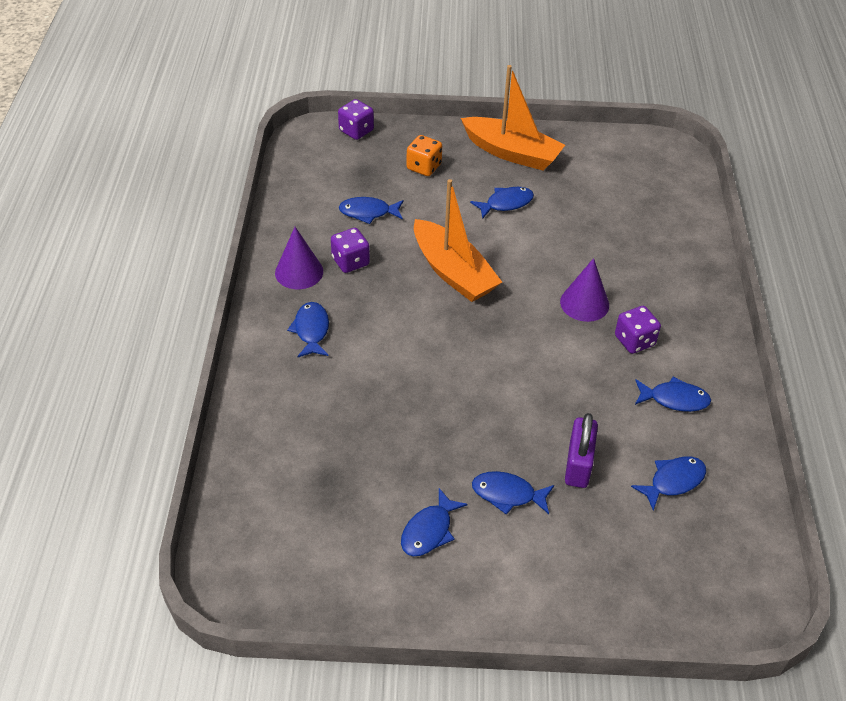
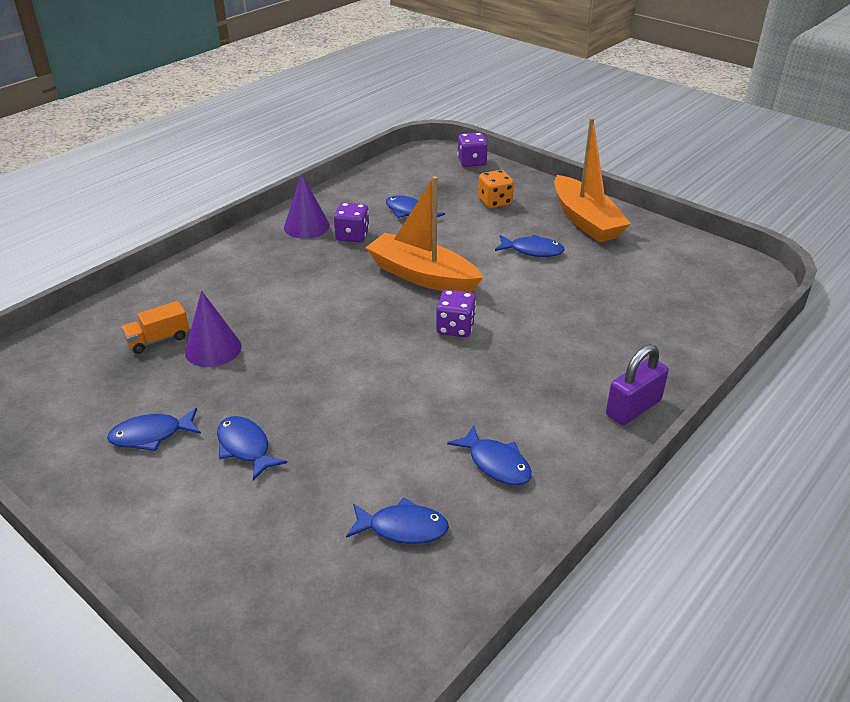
camera: 40 degrees right, 10 degrees down
(311, 330) = (263, 264): blue fish -> none
(321, 451) = (158, 339): none -> orange truck
(453, 272) = (422, 276): orange boat -> orange boat turned 120 degrees clockwise
(578, 464) = (334, 461): purple padlock -> purple padlock (633, 408)
(584, 303) = (508, 348): purple cone -> purple cone (213, 349)
(634, 341) = (518, 398): purple dice -> purple dice (455, 328)

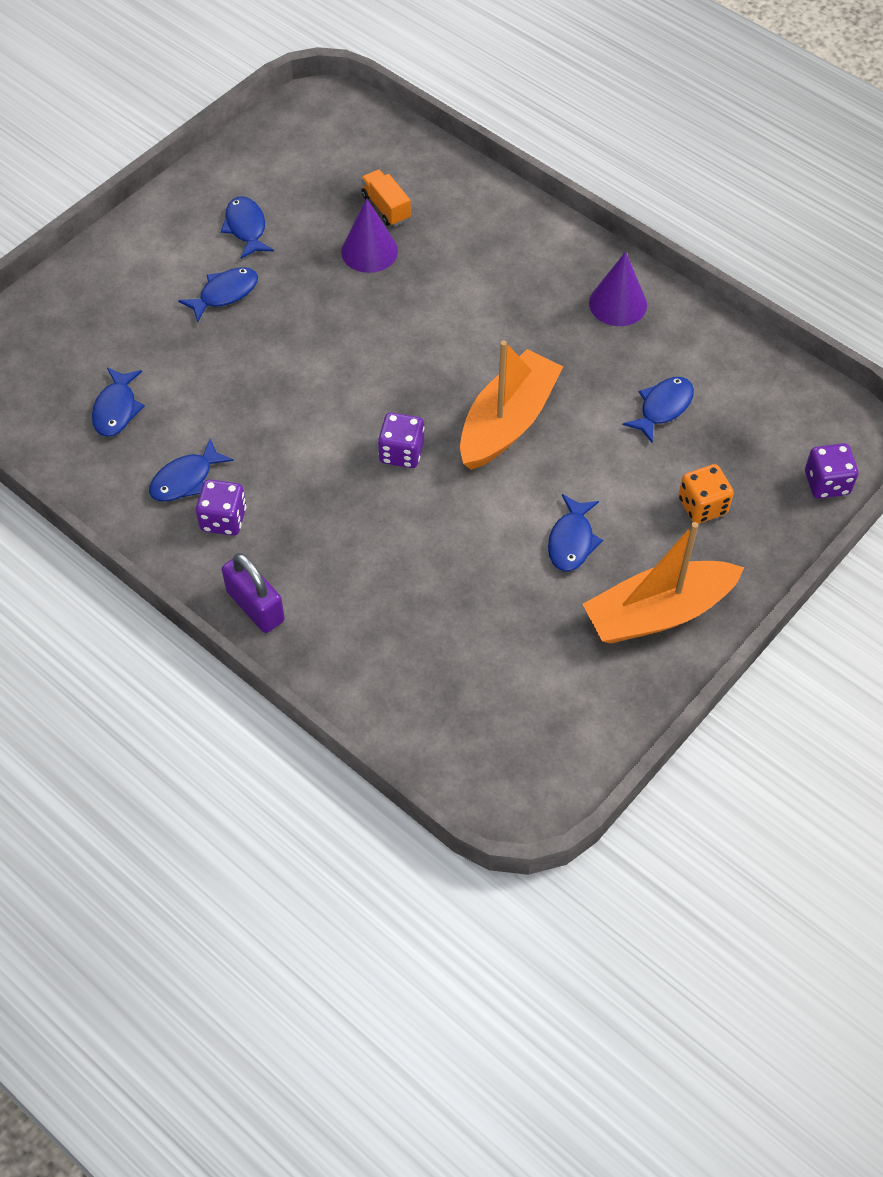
camera: 90 degrees right, 20 degrees up
(352, 236) = (597, 350): purple dice -> purple dice (223, 519)

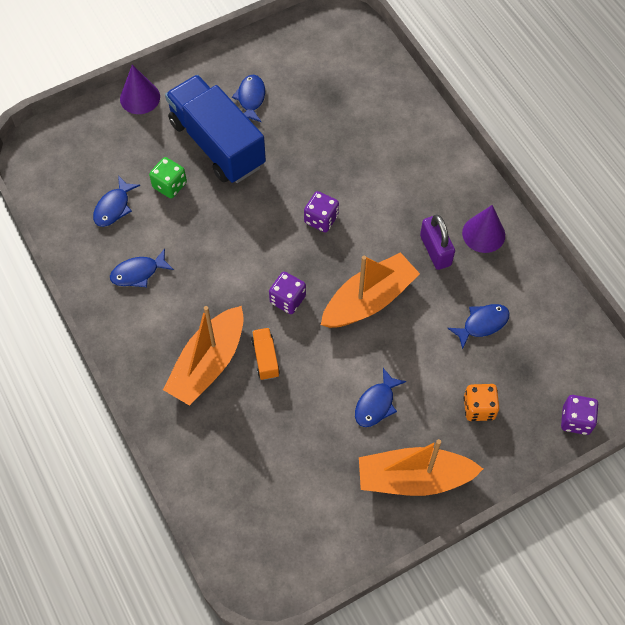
camera: 20 degrees right, 5 degrees up
(182, 361) = (169, 185): none -> green dice
(223, 519) = (151, 310): purple dice -> purple dice (321, 219)
(225, 294) = (217, 144): blue fish -> blue truck
(255, 606) = (147, 380): purple padlock -> purple padlock (435, 250)
(330, 560) = (208, 363): none -> orange boat
(369, 251) = (327, 141): purple cone -> purple cone (140, 97)
(386, 207) = (351, 111): orange truck -> orange truck (265, 358)

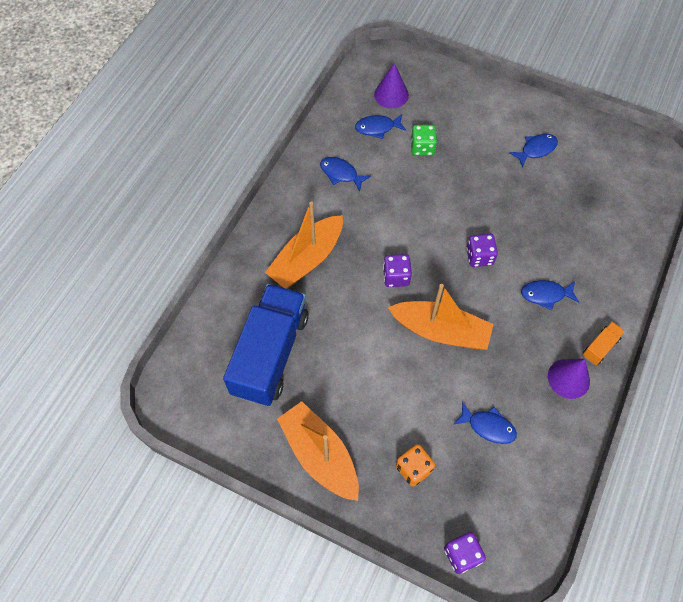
camera: 55 degrees right, 0 degrees up
(140, 97) = (473, 87): purple cone -> purple cone (391, 95)
(208, 363) = (307, 259): orange boat -> orange boat turned 45 degrees counterclockwise
(217, 144) = (480, 153): blue truck -> blue truck (270, 354)
(265, 358) = (339, 292): orange truck -> orange truck (600, 347)
(376, 404) = (360, 390): blue fish -> blue fish (545, 294)
(435, 250) = (522, 352): purple padlock -> none

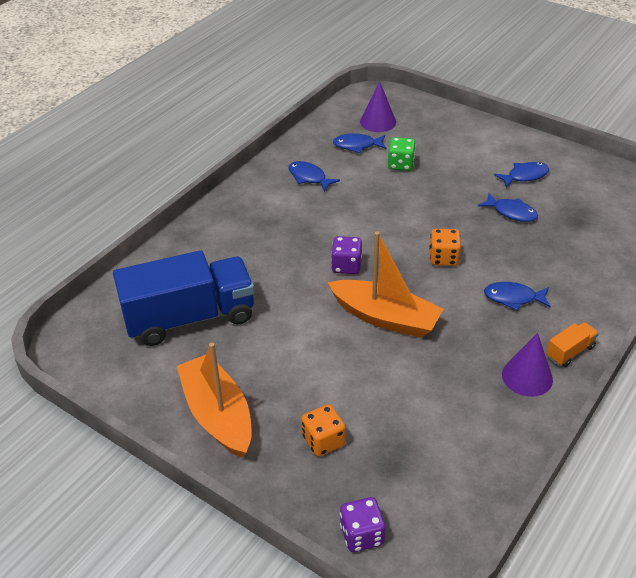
camera: 10 degrees right, 20 degrees down
(270, 354) = (190, 318): blue truck -> blue truck turned 45 degrees clockwise
(307, 259) = (253, 242): orange boat -> none
(479, 257) = (443, 258): purple dice -> orange dice
(488, 426) = (421, 411): blue fish -> blue fish (511, 212)

